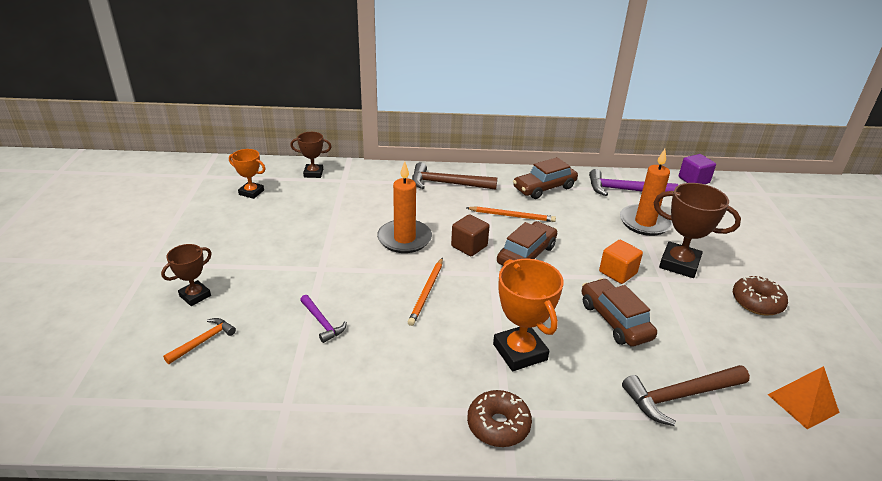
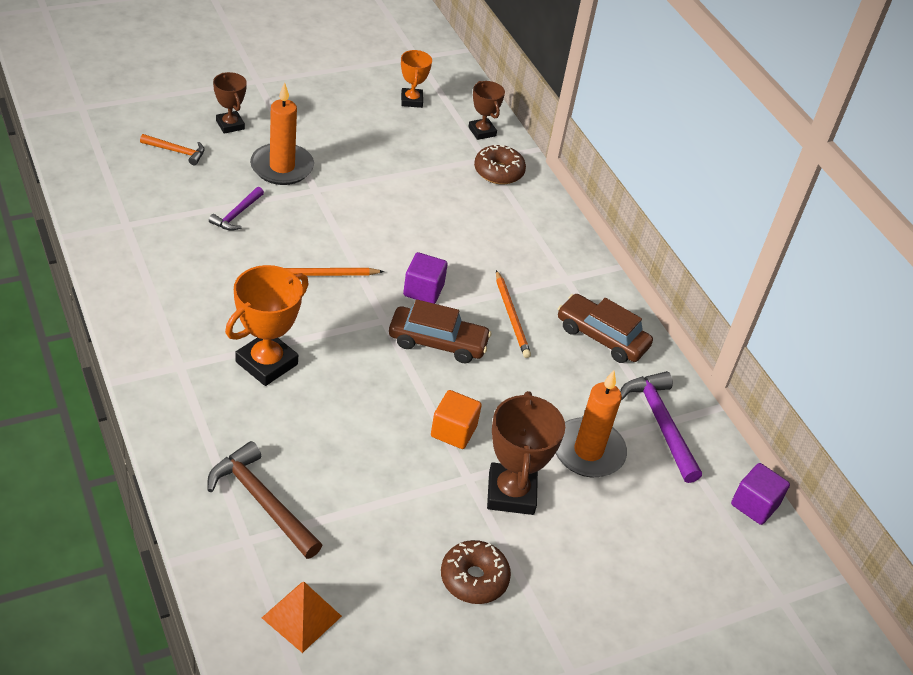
camera: 60 degrees right, 10 degrees up
(195, 296) = (230, 125): brown trophy -> brown trophy turned 45 degrees clockwise
(404, 239) = (403, 236): orange candle -> orange candle (282, 167)
(447, 183) = (543, 245): brown hammer -> none
(469, 246) = (423, 290): brown cube -> purple cube
(498, 425) = (161, 363): brown donut -> brown donut (498, 172)
(615, 320) = (359, 436): brown car -> none

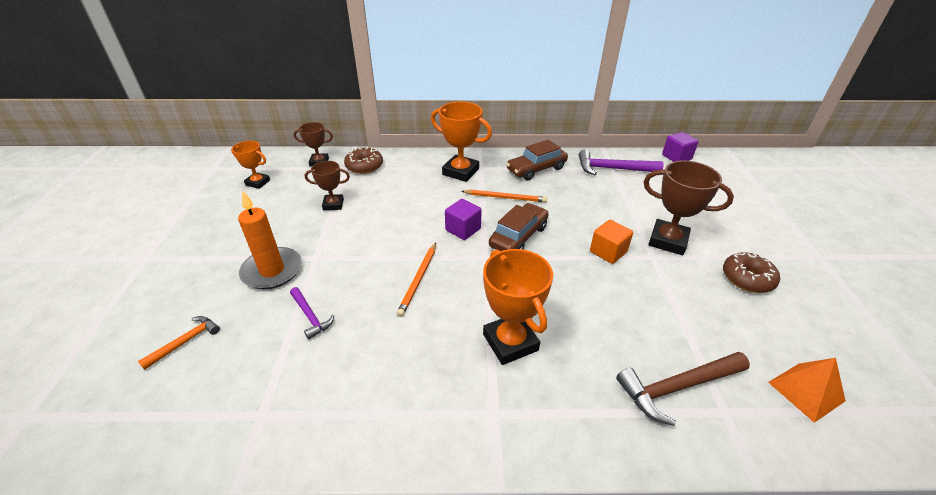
camera: 60 degrees left, 5 degrees down
(230, 125) = (185, 291): brown trophy -> brown trophy (333, 204)
(544, 261) = (460, 172): none -> orange trophy
(588, 451) = (632, 200): orange candle -> none

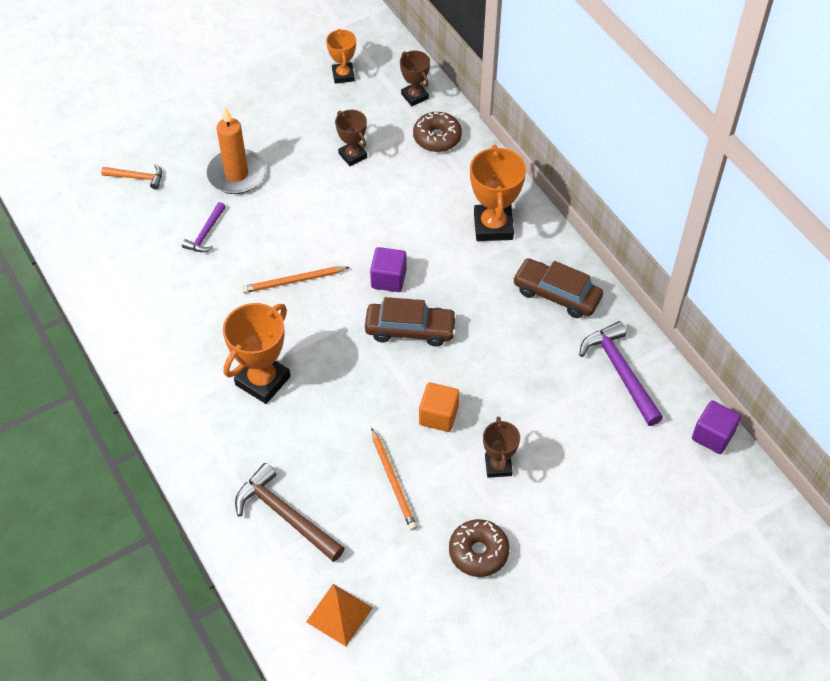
camera: 60 degrees right, 15 degrees up
(505, 197) = (472, 290): orange pencil -> orange pencil (393, 481)
(668, 241) = (498, 466): brown trophy -> brown trophy, size x0.60

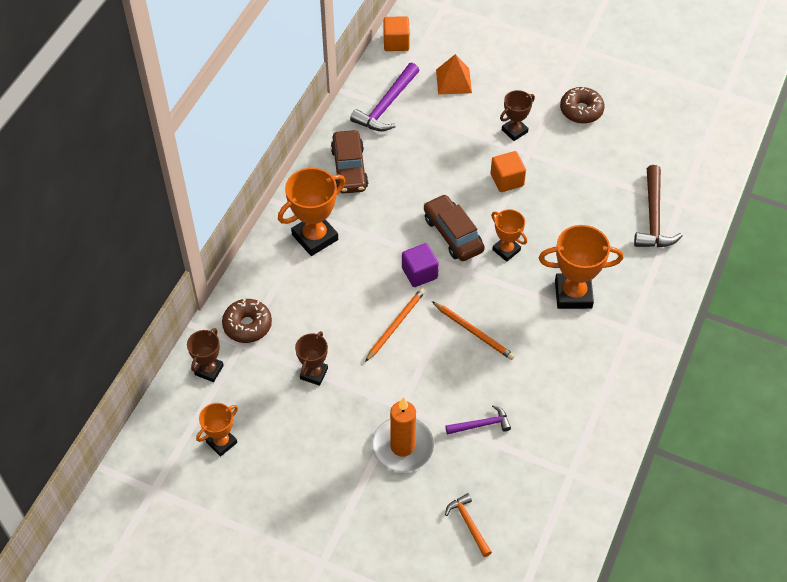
camera: 125 degrees left, 0 degrees up
(339, 614) = (684, 152): orange pyramid -> orange pyramid (453, 81)
(356, 360) = (506, 250): none -> orange trophy
(393, 481) = (576, 176): orange pencil -> orange pencil (395, 325)
(712, 435) = (396, 43): purple cube -> orange cube

